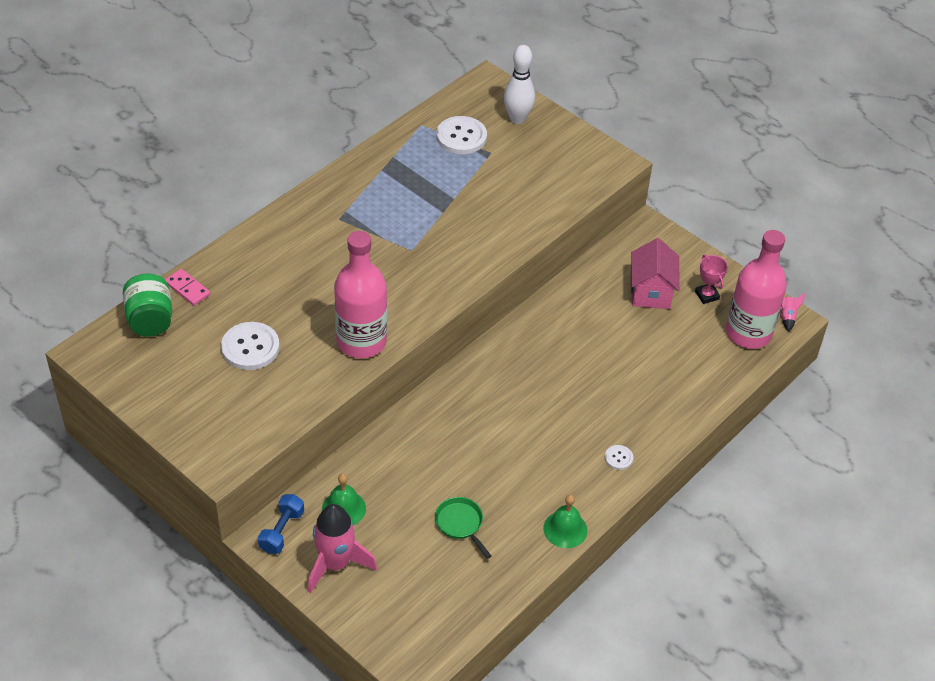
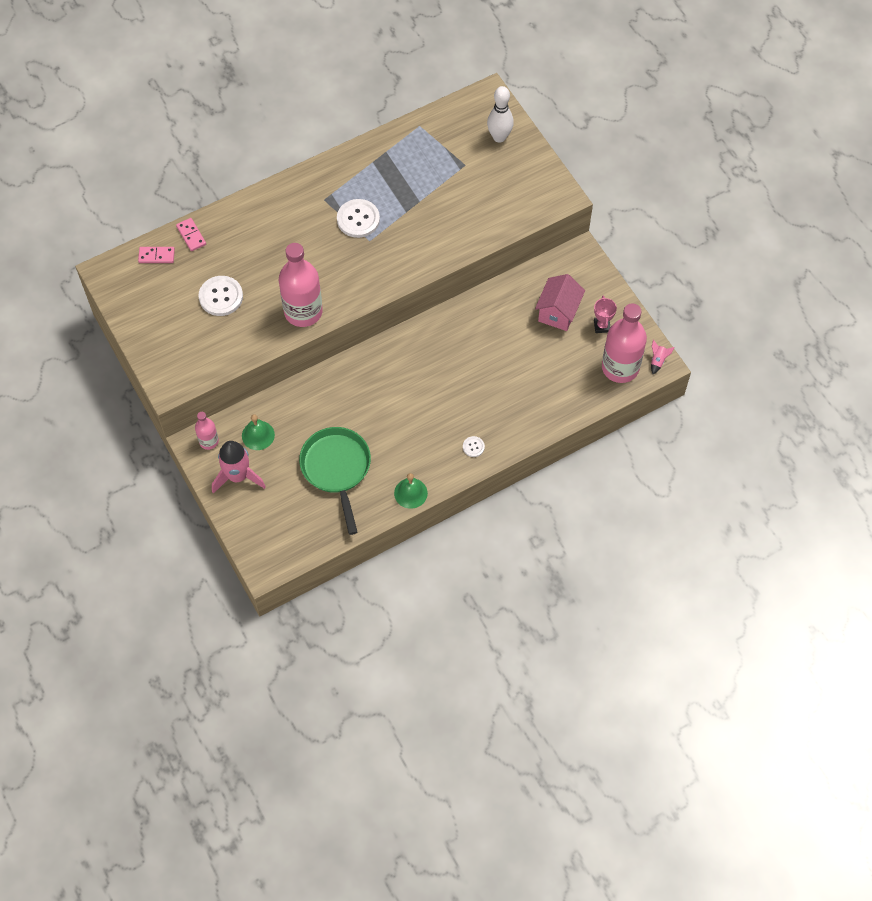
camera: 20 degrees right, 15 degrees up
(150, 320) = (156, 256): green jar -> pink domino
(281, 531) = (209, 441): blue dumbbell -> pink bottle
(460, 524) = (337, 469): green pan -> green pan, size x1.98
(461, 137) = (447, 144): white button -> white button (358, 219)

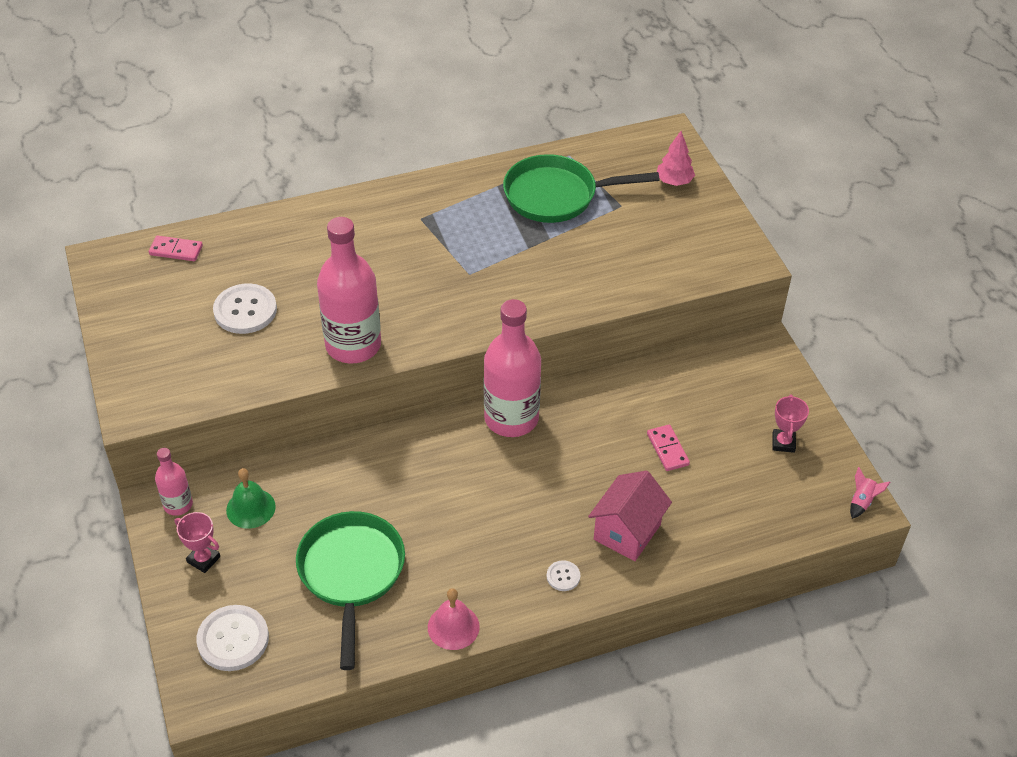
camera: 10 degrees right, 15 degrees down
(191, 235) = (230, 234): pink domino -> pink domino (667, 449)
(238, 476) = (203, 559): pink rocket -> pink trophy
(358, 219) = (460, 247): white button -> white button (233, 639)
(410, 493) = (453, 627): green bell -> pink bell
(417, 163) = (556, 195): none -> green pan
(499, 137) = (674, 181): white bowling pin -> pink tree
(558, 312) = (722, 416): pink house -> pink house (627, 532)
(620, 367) = (803, 502): pink bottle -> pink bottle (511, 418)

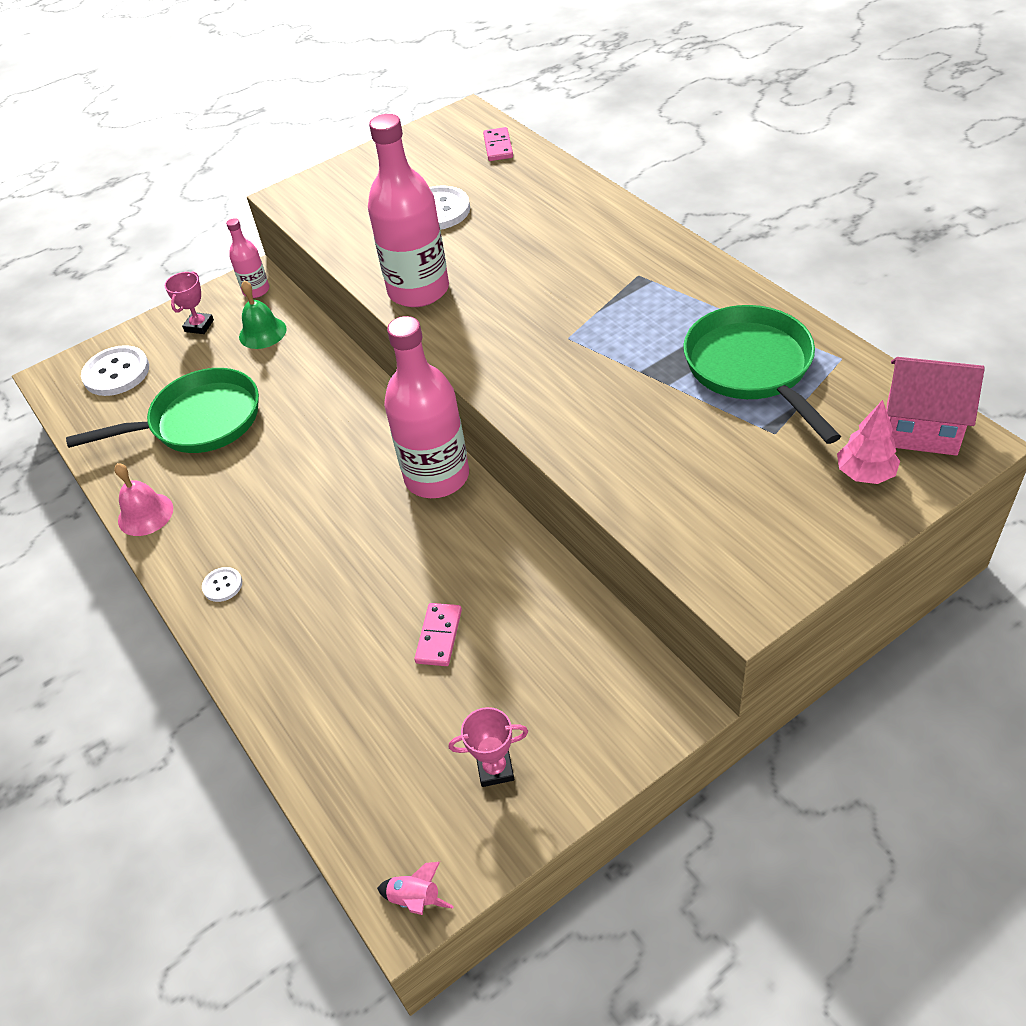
camera: 80 degrees right, 0 degrees up
(627, 532) = (297, 628): pink house -> pink house (921, 429)
(667, 449) = (439, 636): pink domino -> pink domino turned 45 degrees counterclockwise

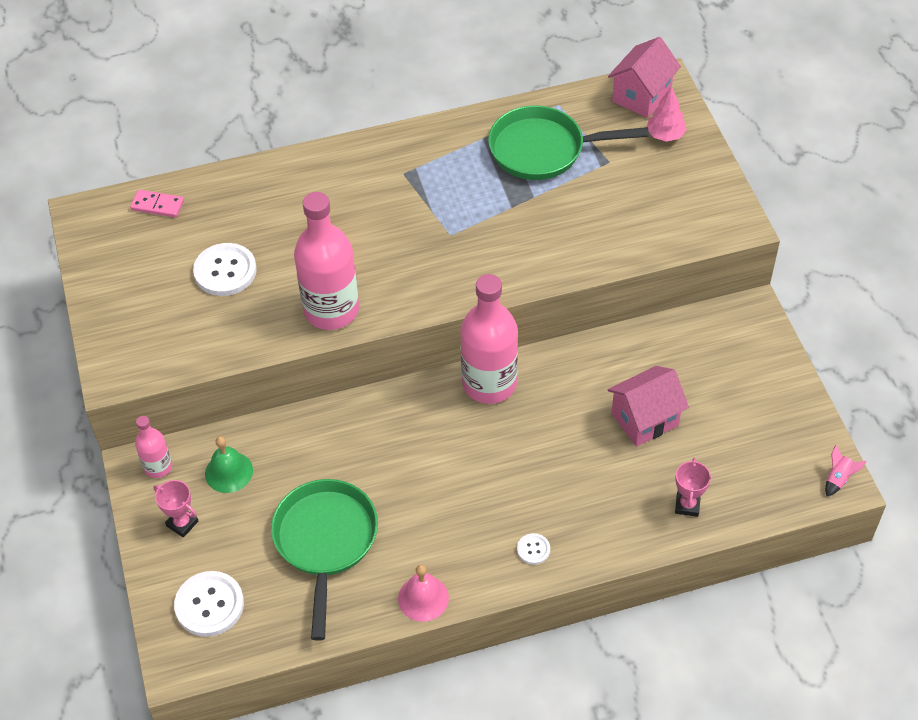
camera: 75 degrees left, 5 degrees up
(439, 636) = (645, 419): pink domino -> pink house
(495, 769) = (762, 415): pink trophy -> pink trophy (687, 505)

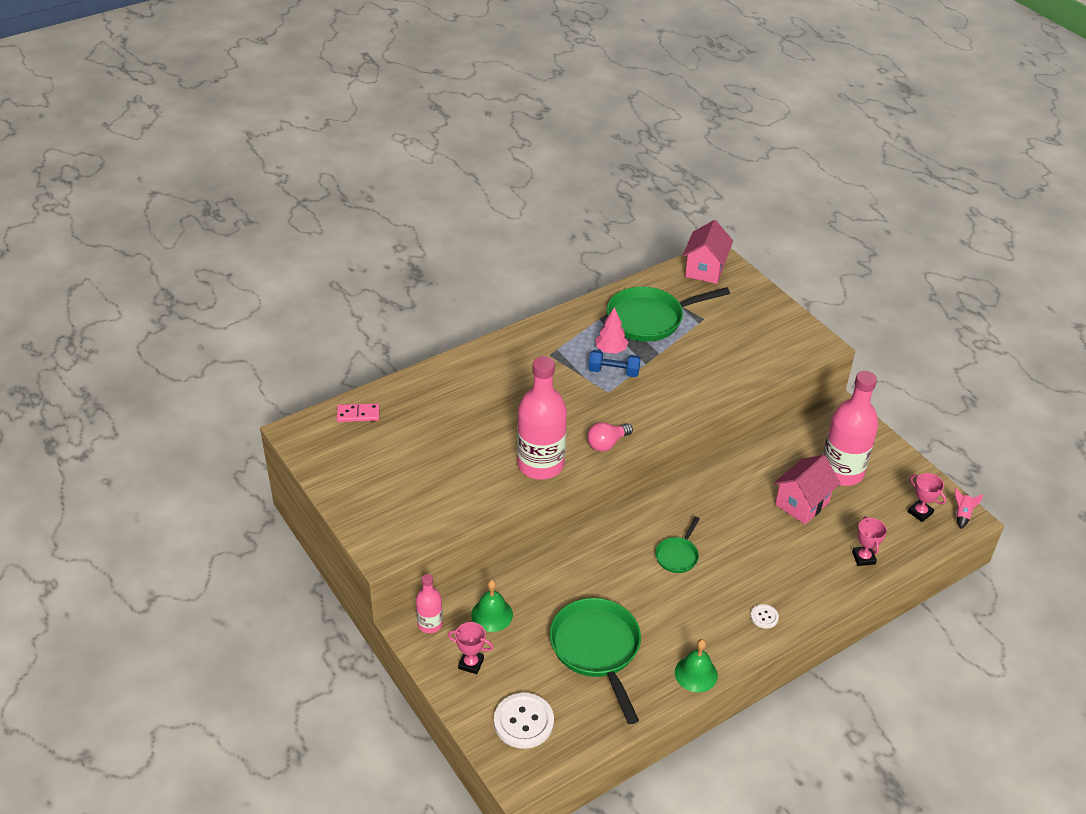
camera: 20 degrees left, 10 degrees down
(225, 271) = (439, 453): white button -> none
(419, 300) = (607, 443): none -> pink light bulb
(423, 598) = (696, 674): pink bell -> green bell
(467, 450) = (677, 555): none -> green pan
(468, 210) = (613, 371): none -> blue dumbbell
(489, 383) = (671, 502): pink bottle -> pink bottle (841, 471)
(665, 135) = (736, 293): pink tree -> pink tree (611, 350)
(786, 464) = (920, 512): none -> pink trophy

